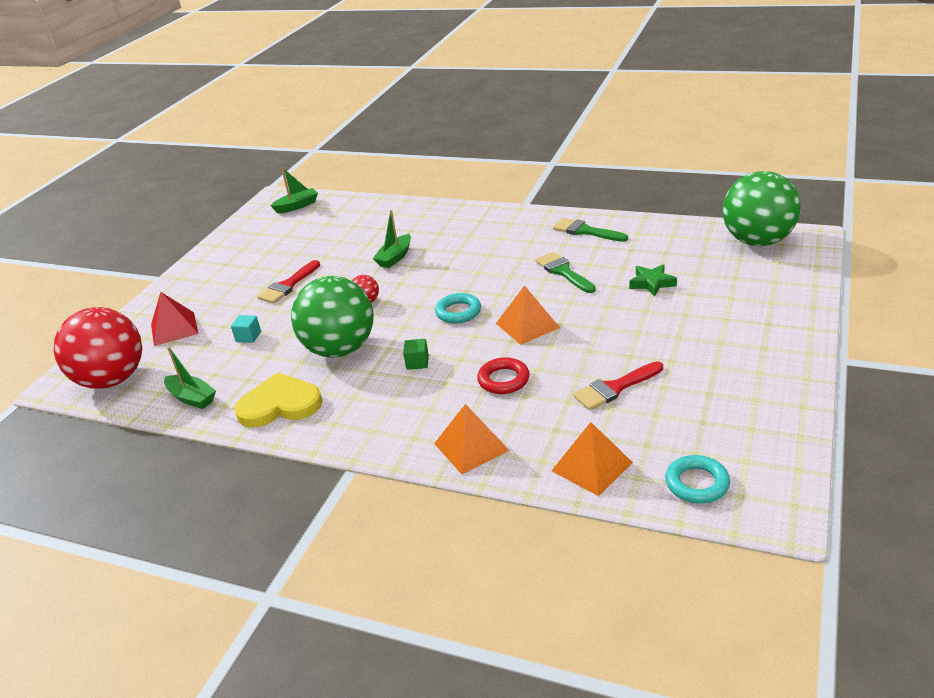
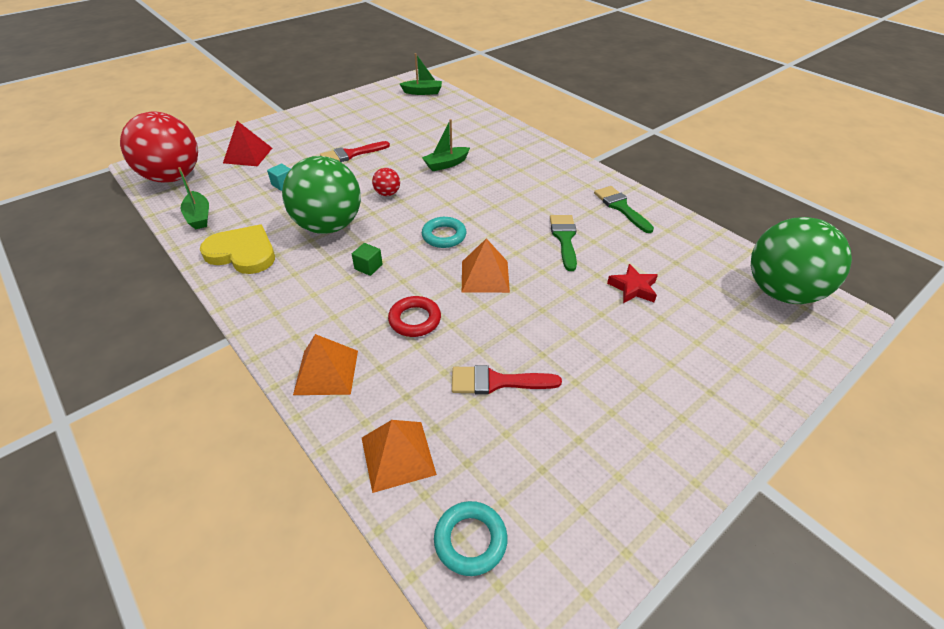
camera: 25 degrees right, 10 degrees up
(652, 283) = (633, 288): green star -> red star

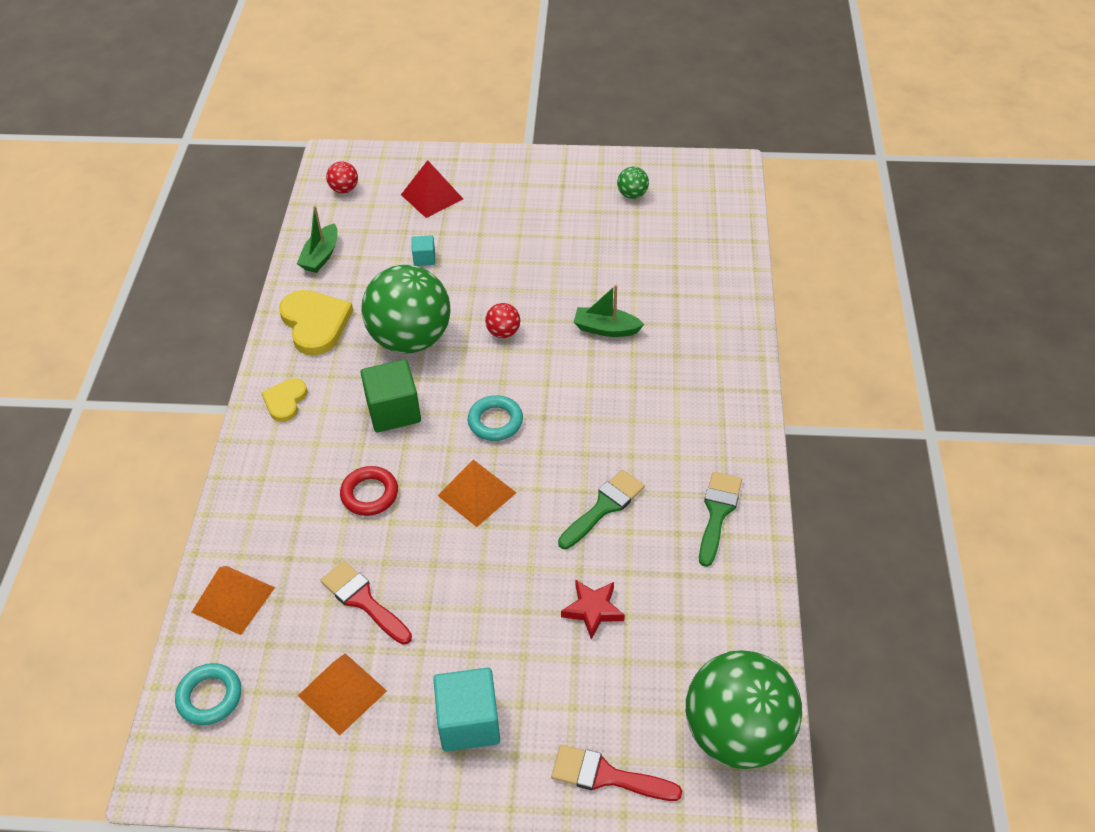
camera: 45 degrees right, 5 degrees up
(173, 177) = (344, 189): red ball -> red ball, size x0.41
(275, 306) = (285, 401): none -> yellow heart
(326, 372) = (259, 492): orange pyramid -> orange pyramid (342, 693)
(351, 154) = (527, 254): red brush -> red brush (606, 776)
(368, 267) = (393, 411): green cube -> green cube, size x1.98
(378, 107) = (632, 195): none -> green ball
(423, 92) = (712, 197): green boat -> none
(661, 397) = (469, 722): none -> turquoise cube

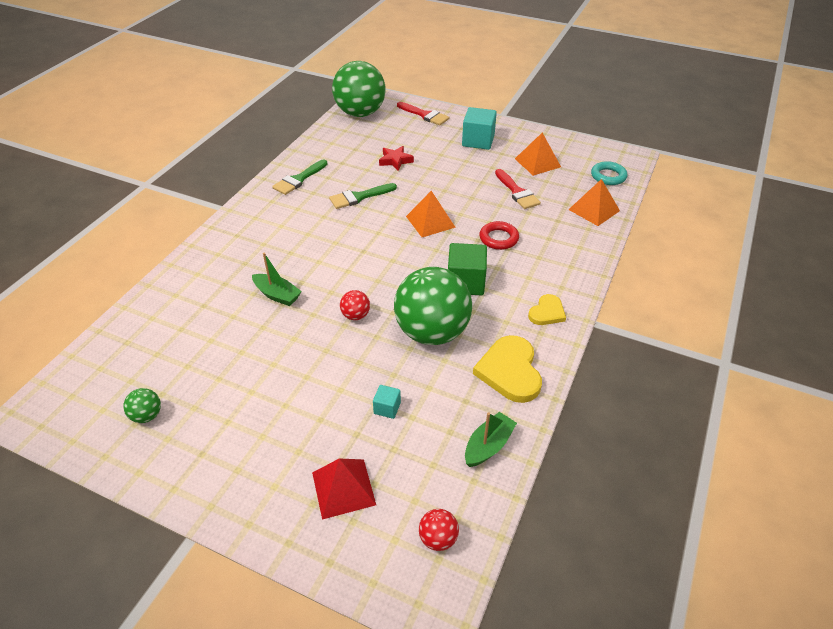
camera: 160 degrees left, 5 degrees down
(495, 421) = (397, 256): turquoise ring -> none

